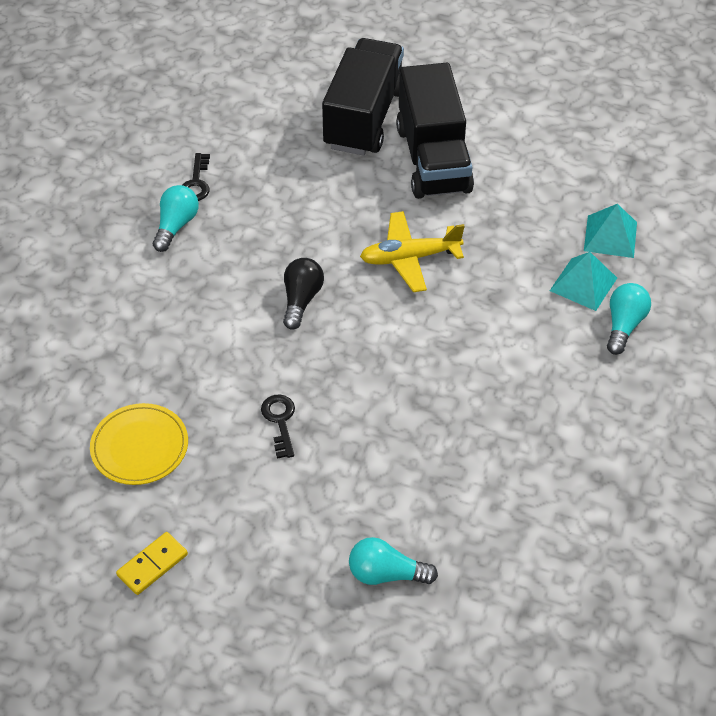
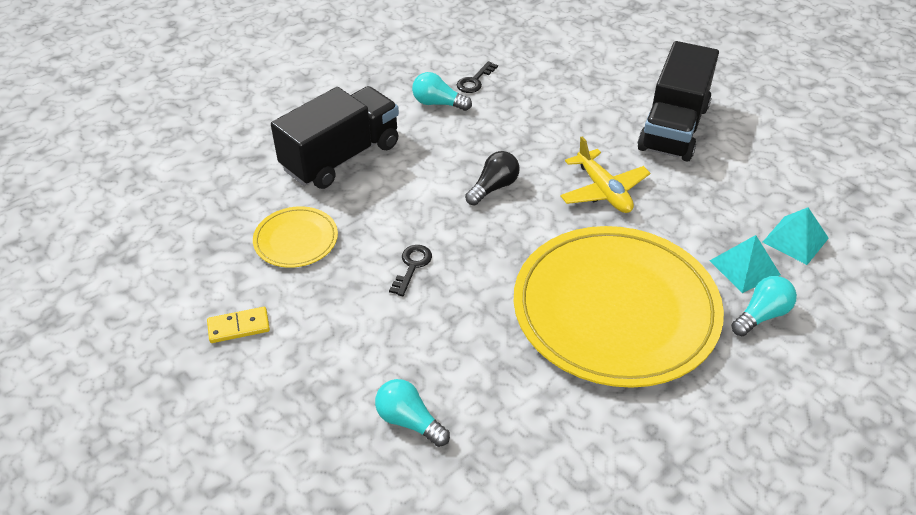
camera: 30 degrees right, 5 degrees down
(176, 226) = (438, 103): turquoise light bulb -> turquoise light bulb turned 120 degrees counterclockwise
(364, 118) = (636, 81): black truck -> black truck (341, 157)
(410, 258) = (603, 191): yellow plane -> yellow plane turned 135 degrees counterclockwise
(498, 378) = (615, 309): none -> yellow plate

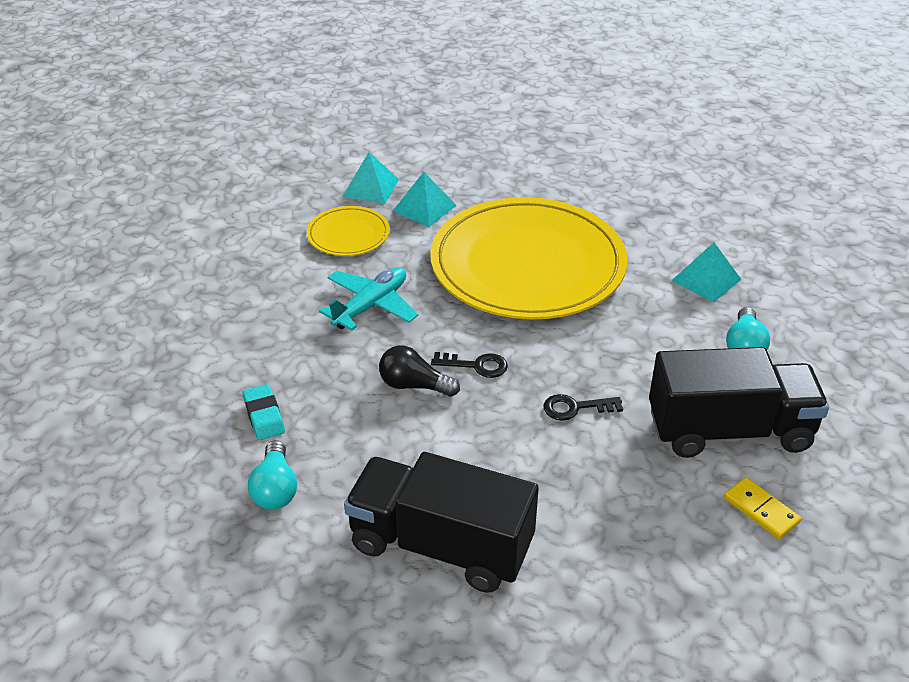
camera: 115 degrees left, 5 degrees down
(296, 240) = (610, 522): yellow plate -> yellow plate (348, 234)
(474, 81) = (206, 469): black key -> black key (476, 365)
(507, 112) = (264, 415): none -> turquoise eraser
(523, 446) = (706, 280): none -> turquoise pyramid
(603, 191) = (371, 306): yellow plane -> turquoise plane
(673, 128) = (235, 280): black truck -> black truck (729, 430)
(761, 315) = (474, 193): turquoise light bulb -> none

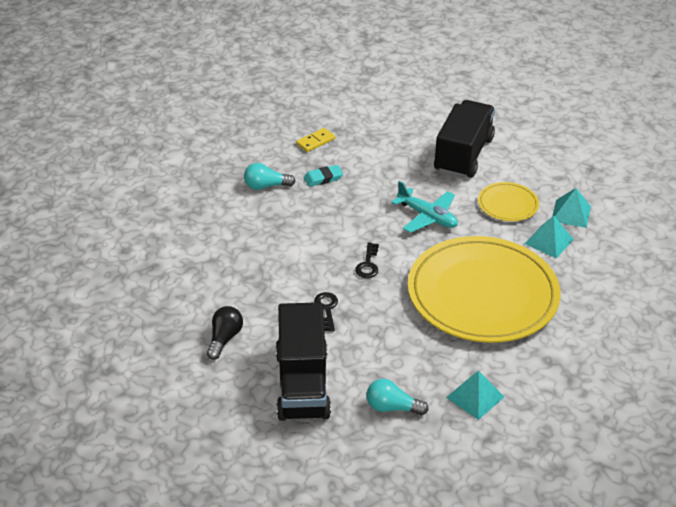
camera: 90 degrees right, 0 degrees up
(414, 385) = (348, 237): black light bulb -> black light bulb (224, 339)
(441, 545) = (219, 247): black truck -> black truck (463, 155)
(761, 510) = (229, 389): yellow domino -> yellow domino (315, 141)

